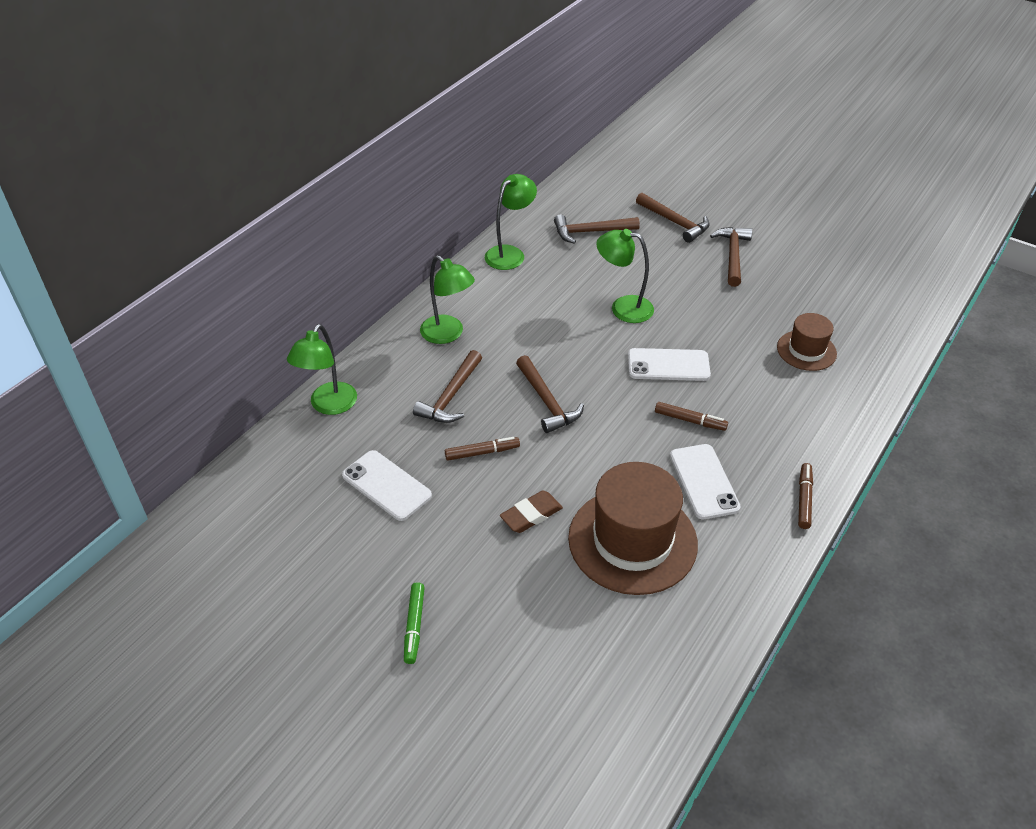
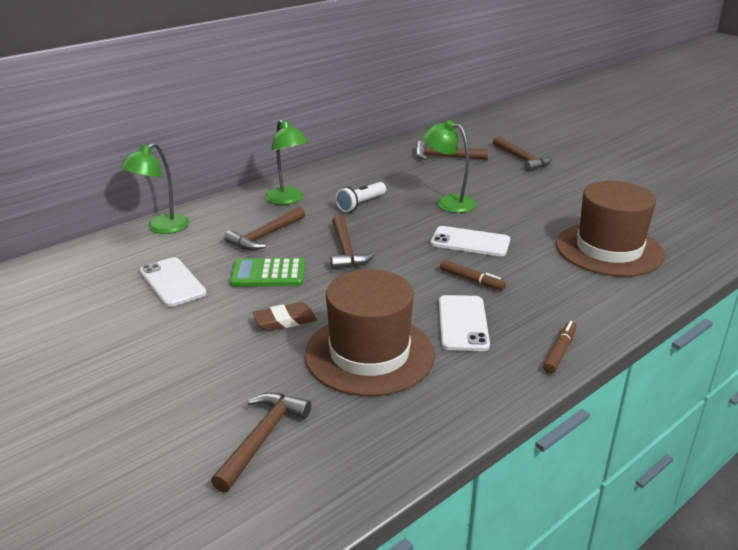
camera: 15 degrees right, 15 degrees down
(414, 626) = (127, 380): green marker -> none
(482, 452) = (268, 274): brown marker -> green calculator
(510, 253) = (369, 161): green lamp -> none
(531, 327) = (360, 204): none -> white flashlight
(732, 256) = (565, 183): brown hammer -> brown hammer (261, 438)
(806, 350) = (609, 249): brown hat -> brown hat, size x1.84

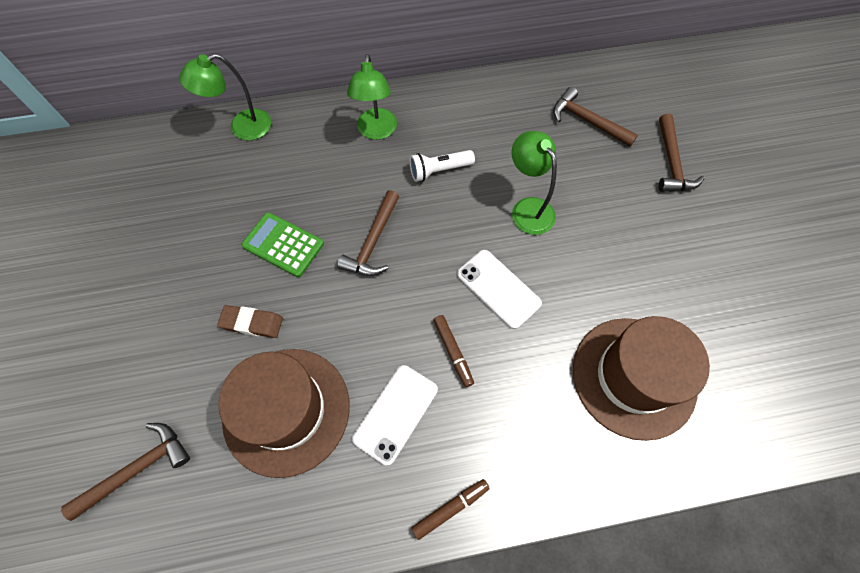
camera: 30 degrees right, 35 degrees up
(172, 282) = (201, 217): white phone -> none
(265, 236) = (319, 183): brown hammer -> none

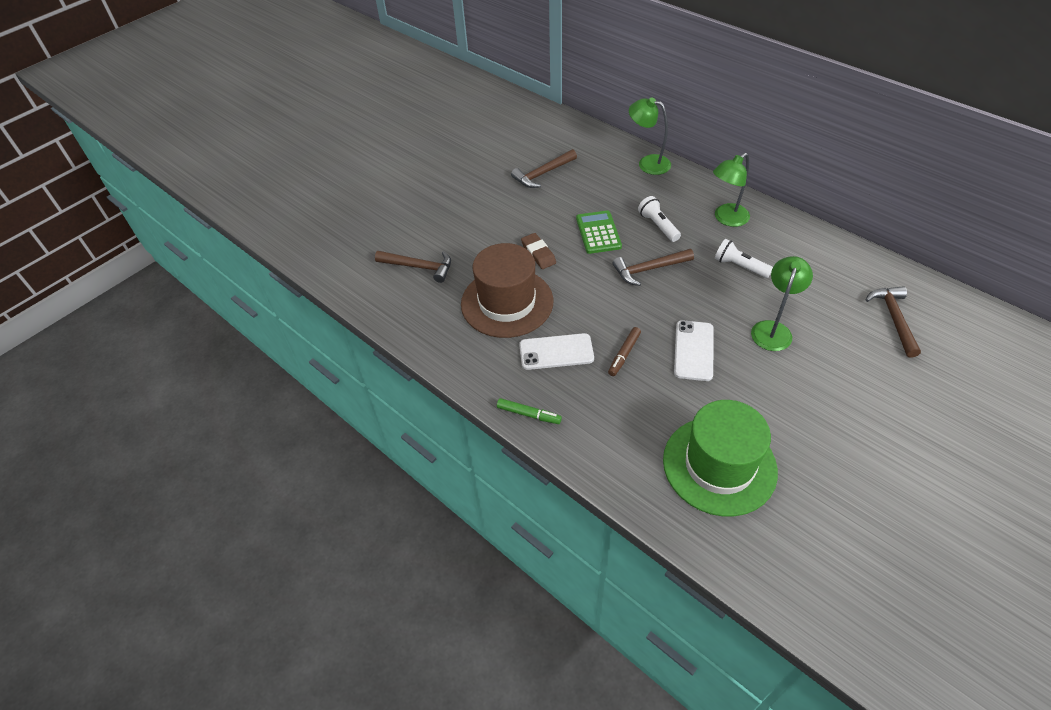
camera: 55 degrees right, 15 degrees down
(328, 188) = (658, 226): none -> white flashlight
(450, 508) = (529, 414): brown marker -> green marker
(634, 377) = (719, 465): brown hat -> green hat
(671, 162) = (931, 391): brown hammer -> brown hammer (543, 174)

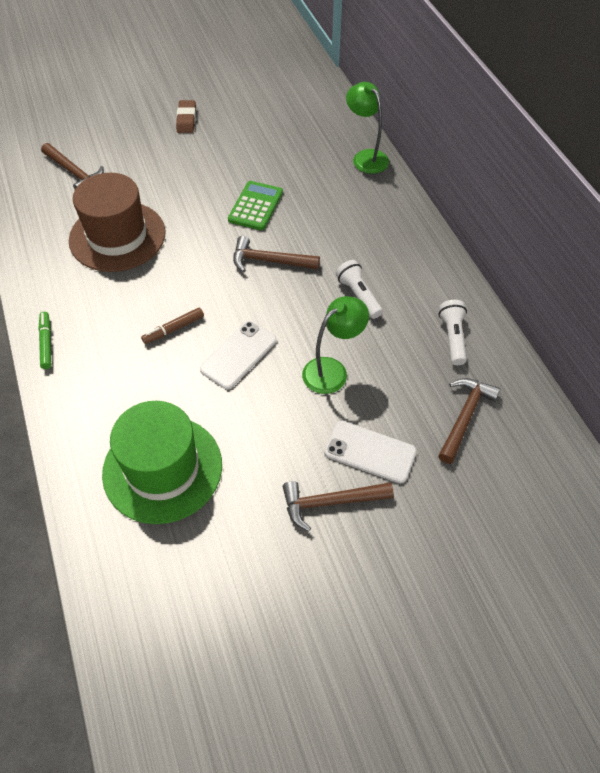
camera: 25 degrees right, 5 degrees up
(529, 414) = (46, 343): green marker -> green marker turned 150 degrees counterclockwise
(538, 253) = (184, 203): brown eraser -> brown eraser (186, 119)
(543, 174) = (257, 129): brown hammer -> brown hammer (331, 502)
(556, 352) = (118, 299): white phone -> white phone (370, 452)
(658, 226) = (317, 223): white flashlight -> white flashlight (452, 337)
(726, 219) = (391, 243): green lamp -> none

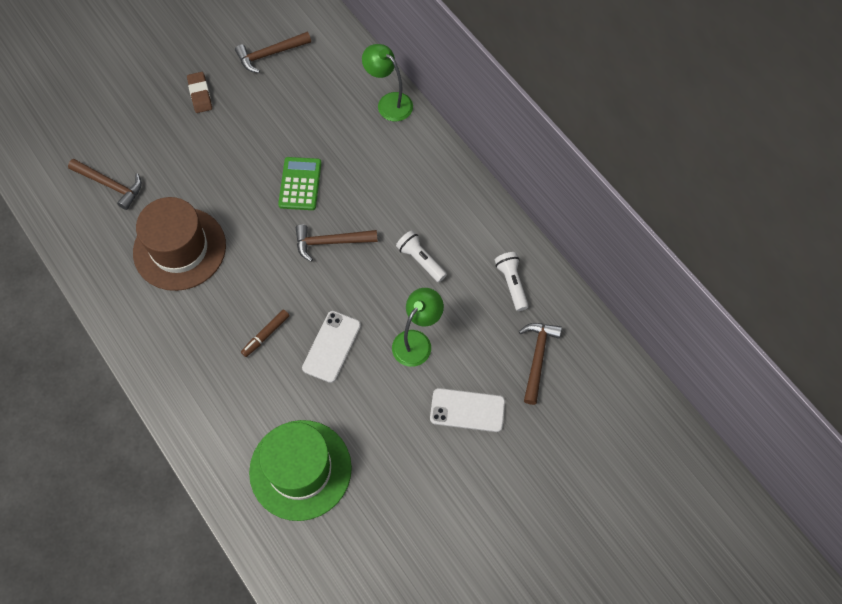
camera: 15 degrees left, 10 degrees up
(46, 343) = (155, 377): green marker -> none
(331, 502) = (447, 463): brown hammer -> brown hammer (270, 54)

